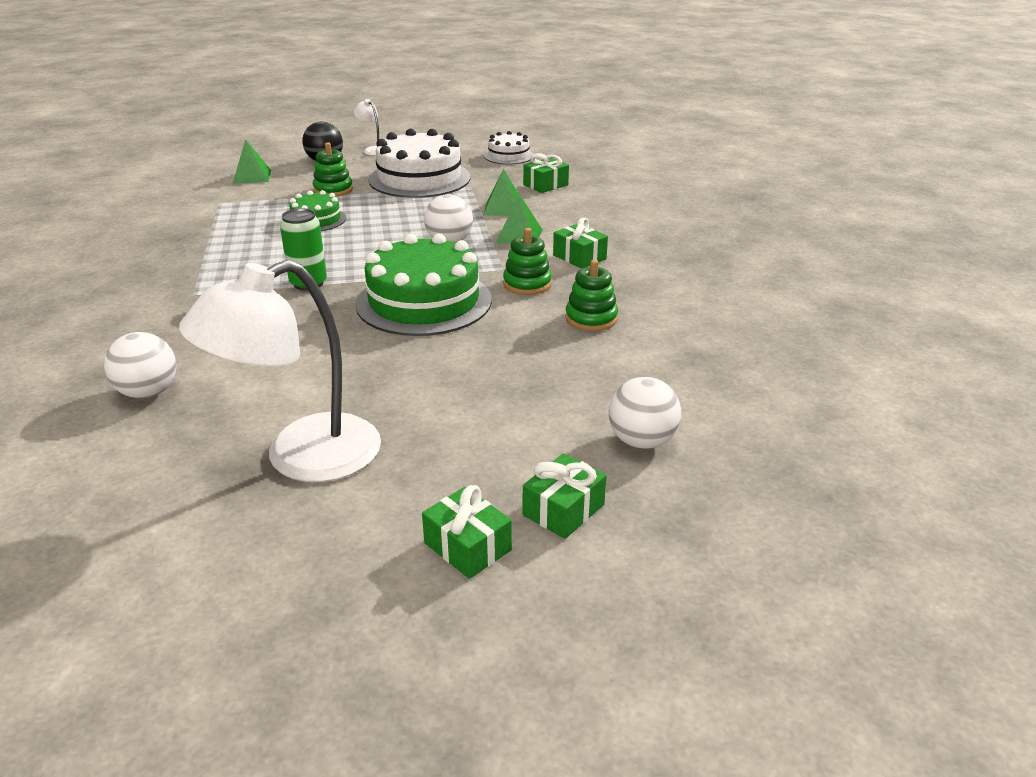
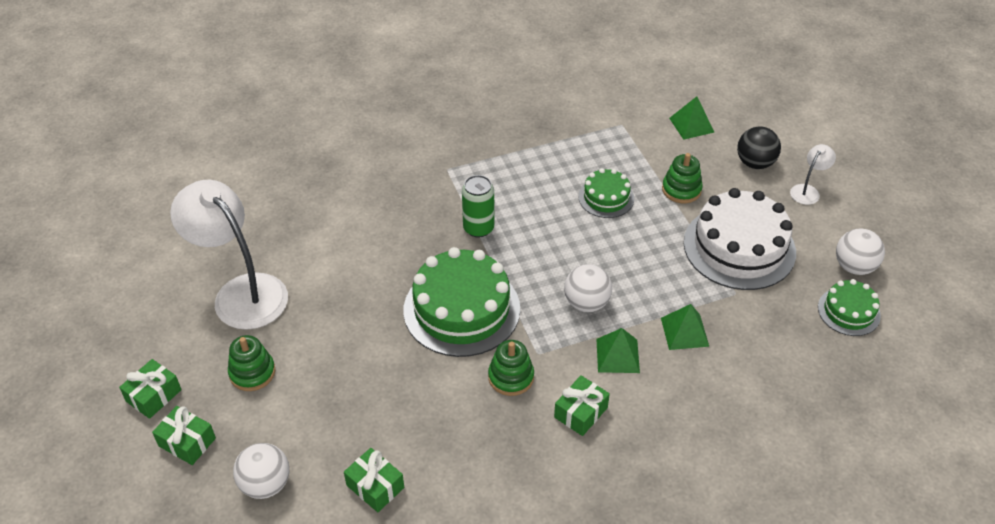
camera: 80 degrees right, 15 degrees up
(148, 392) = (309, 195): white ball -> white ball (854, 267)
(508, 156) = (848, 311): white cake -> green cake
(545, 185) = (767, 360): green gift -> green gift (375, 486)
(591, 319) = (452, 434): green stacking toy -> green stacking toy (252, 372)

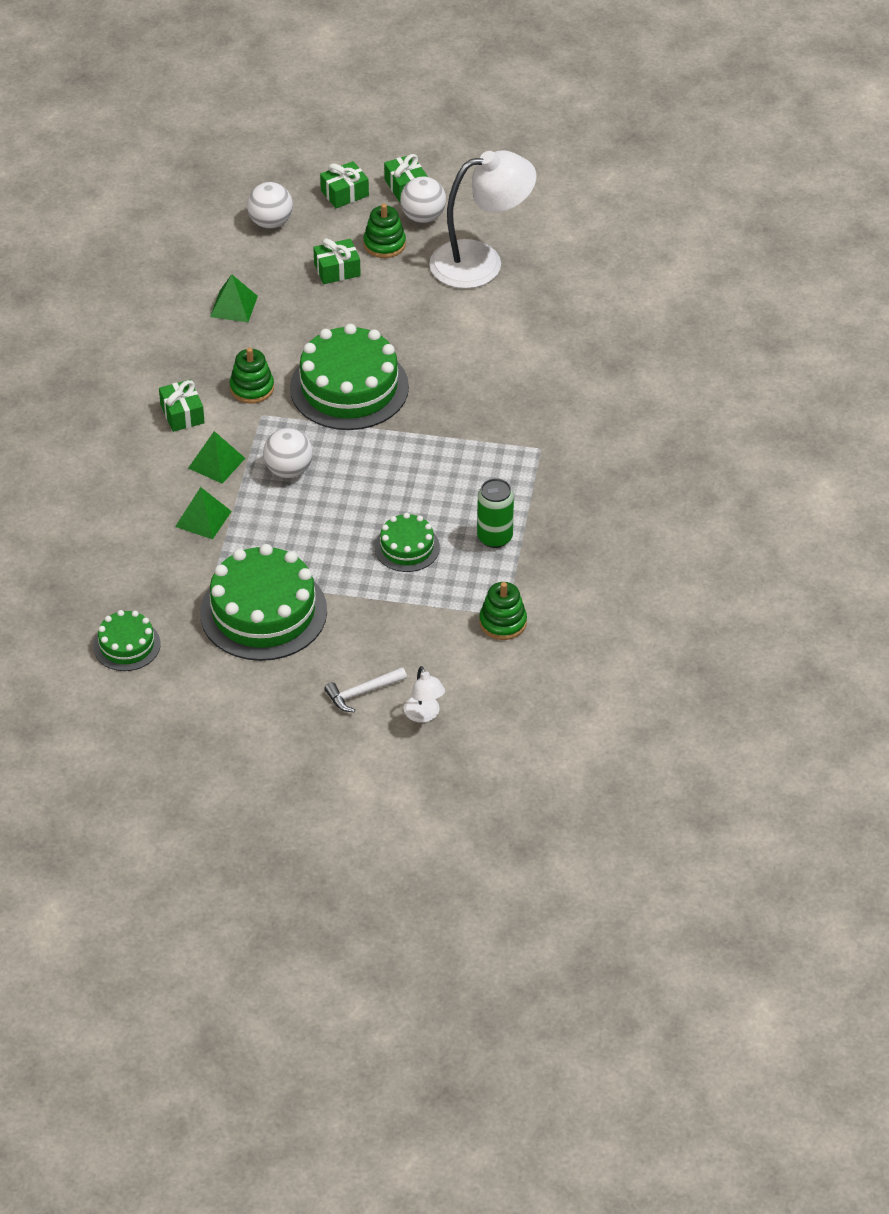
camera: 120 degrees right, 0 degrees up
(375, 486) = (218, 276): green gift -> green gift (337, 270)
(478, 228) = (439, 438): green can -> green can (495, 537)
(681, 189) = (372, 611): green stacking toy -> green stacking toy (503, 622)
(691, 125) = (460, 673): green pyramid -> green pyramid (234, 306)
(739, 247) = (263, 612): white cake -> green cake
(755, 163) = (362, 693): black ball -> white hammer
(808, 191) = (290, 712): white lamp -> white lamp (424, 715)
(854, 267) = (170, 684): white ball -> white ball (423, 217)

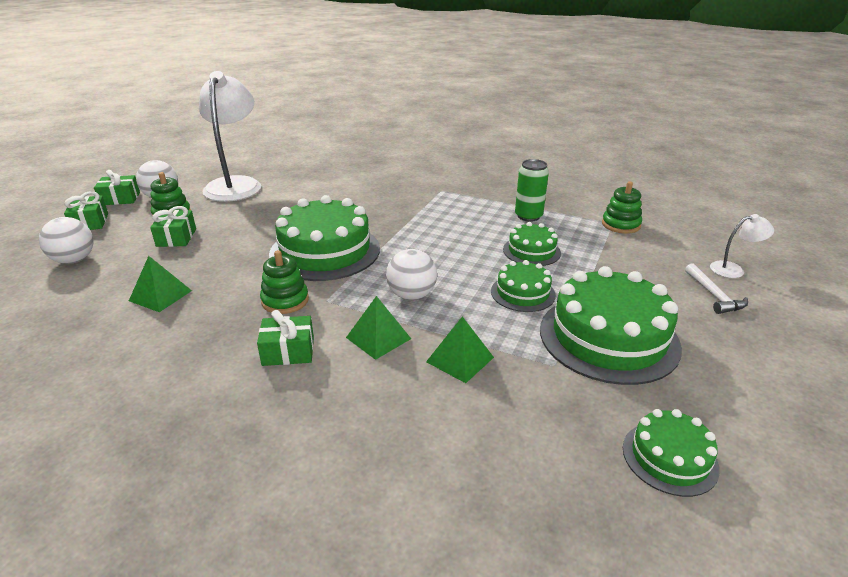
camera: 75 degrees left, 15 degrees down
(319, 548) = (522, 293): none -> green cake

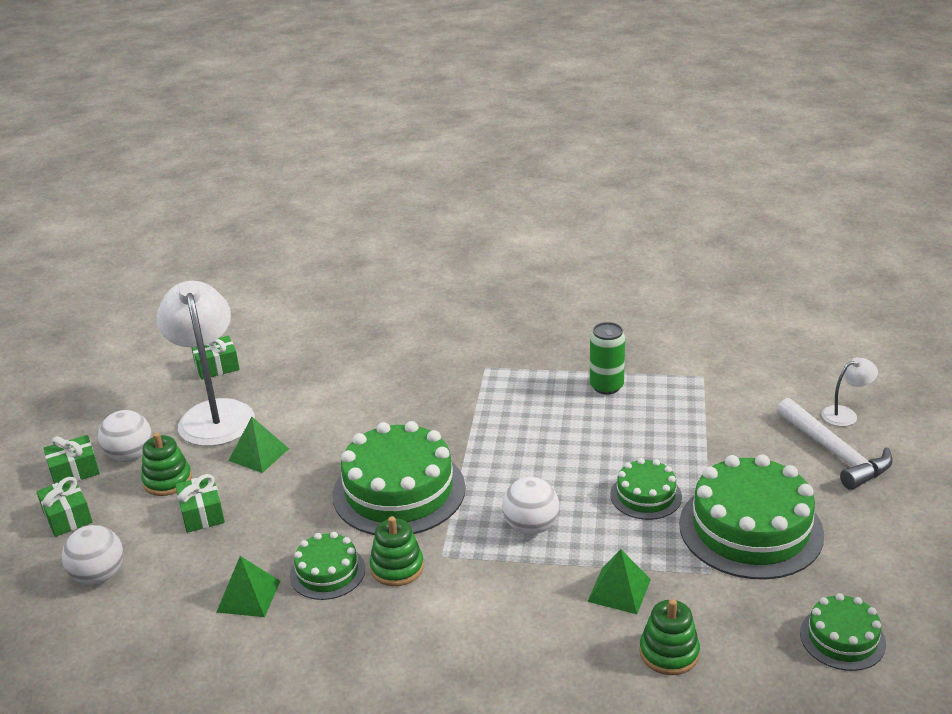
camera: 15 degrees left, 0 degrees up
(288, 351) = (441, 626): green gift -> green gift (217, 367)
(378, 338) = (525, 587): green pyramid -> green pyramid (259, 454)
(531, 251) = (631, 437): green cake -> green cake (327, 572)
(620, 225) = (713, 377): green stacking toy -> green stacking toy (669, 653)
(714, 295) = (835, 453): white hammer -> white hammer, size x1.64

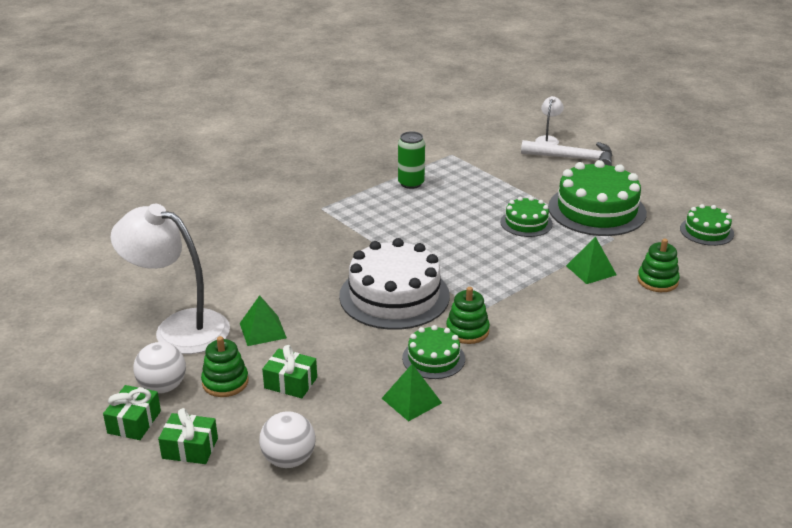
camera: 50 degrees left, 0 degrees up
(217, 367) = (120, 302): green gift -> none
(399, 491) = (394, 296): green cake -> white cake
(531, 527) = (499, 269): white ball -> none

